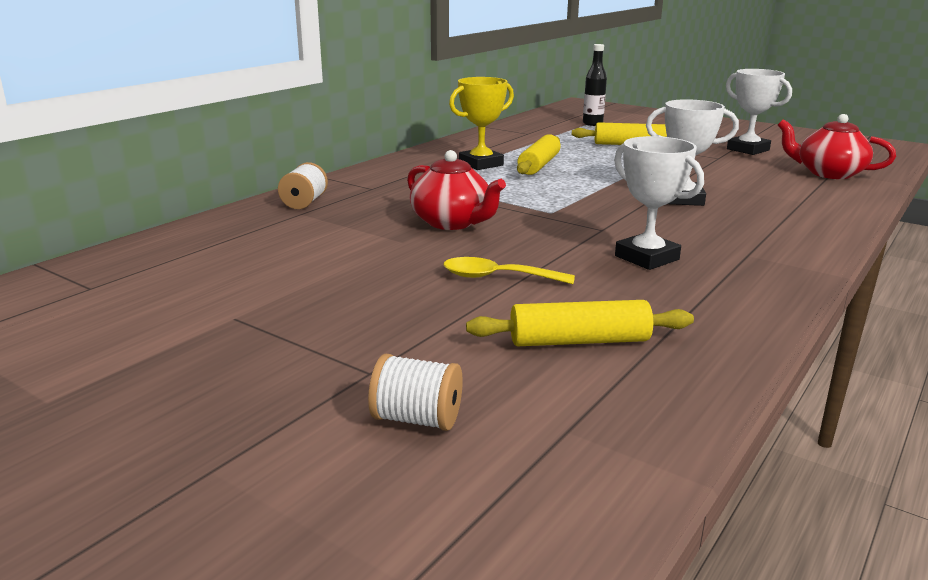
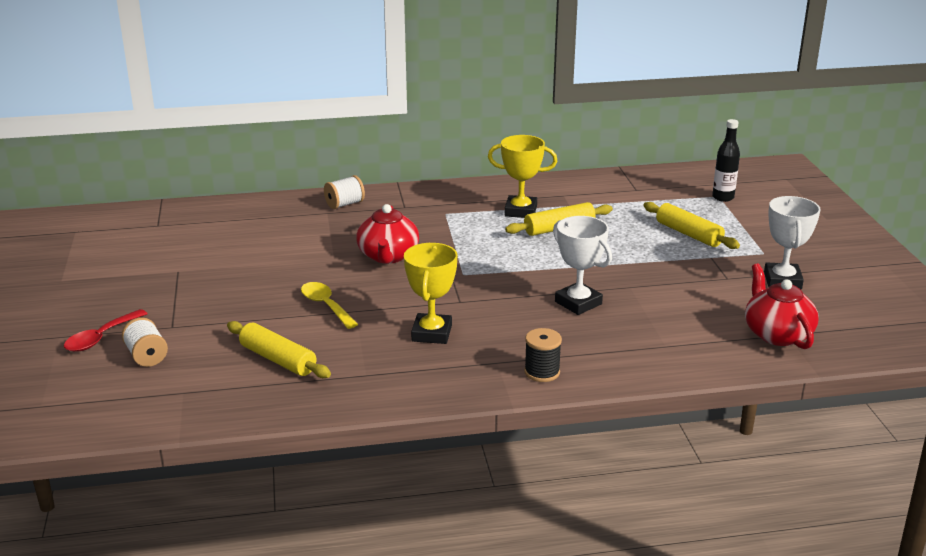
camera: 45 degrees right, 5 degrees up
(291, 434) = (101, 337): none -> red spoon
(647, 258) = (432, 333): white trophy -> yellow trophy
(792, 247) = (542, 372): none -> black spool

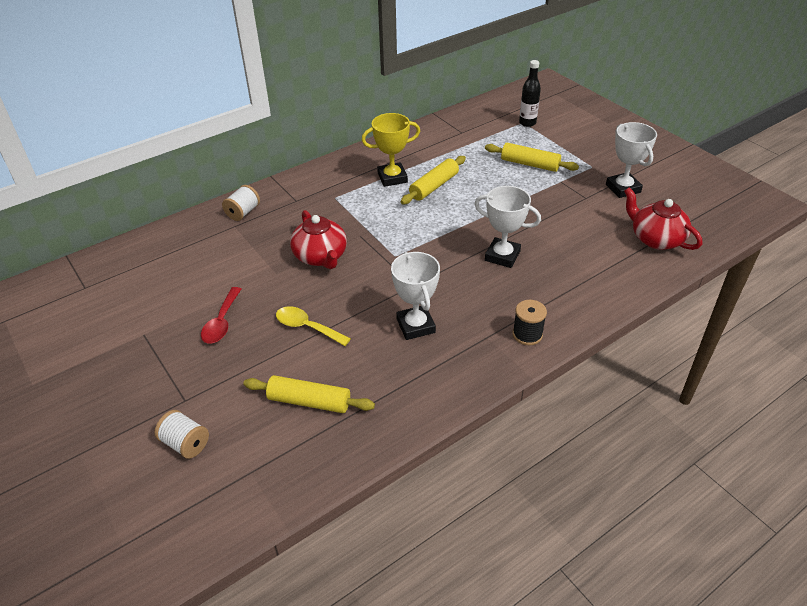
camera: 25 degrees left, 15 degrees up
(101, 337) = (124, 439): red spoon -> red spoon (222, 322)
(432, 333) = (415, 326): yellow trophy -> white trophy

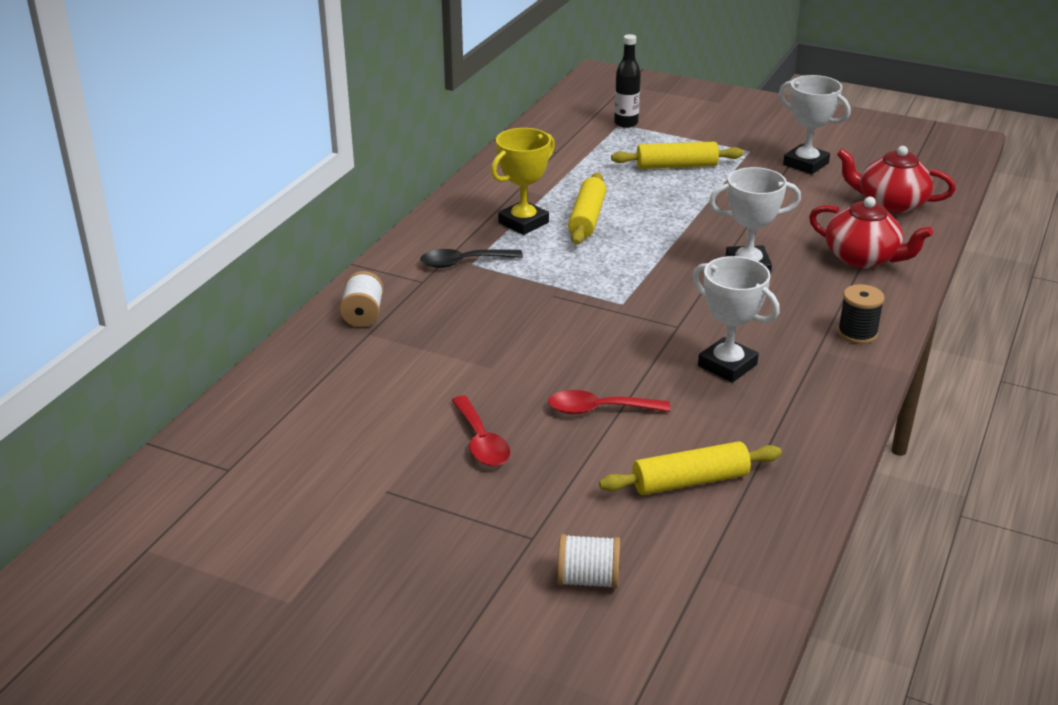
camera: 30 degrees left, 10 degrees down
(307, 327) = (599, 409): yellow spoon -> red spoon
(321, 256) = (529, 332): red teapot -> red teapot (863, 258)
(331, 195) = (464, 262): none -> black spoon

